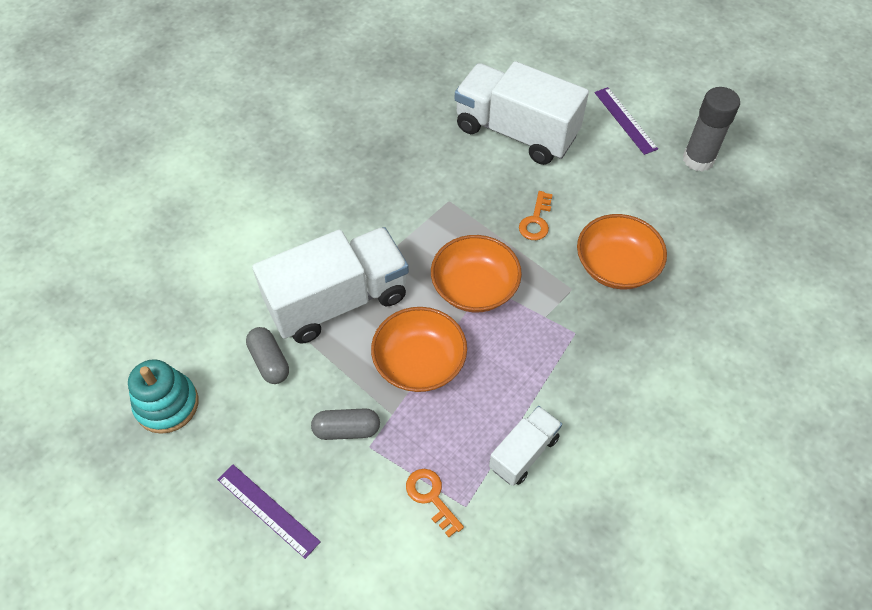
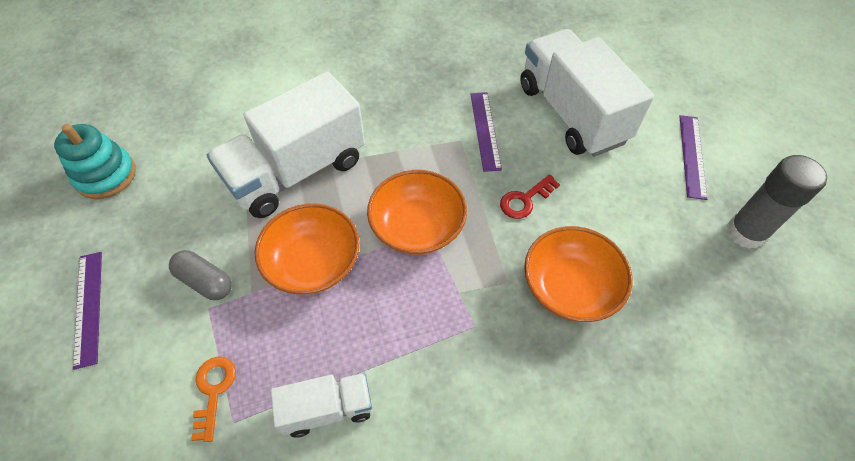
camera: 35 degrees right, 0 degrees up
(269, 361) = (203, 188): grey capsule -> none
(338, 301) = (297, 171): white truck -> white truck turned 135 degrees clockwise
(461, 182) = (485, 130): none -> purple ruler
(536, 221) = (525, 200): orange key -> red key

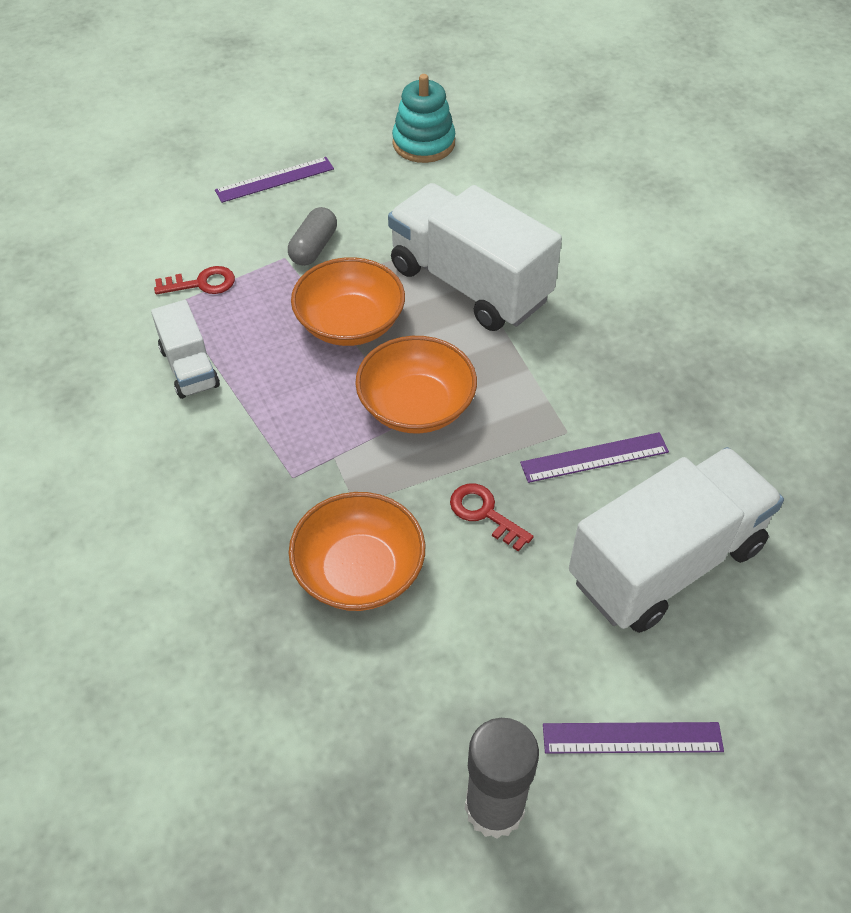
camera: 80 degrees right, 5 degrees down
(213, 391) = (202, 283): orange key -> red key

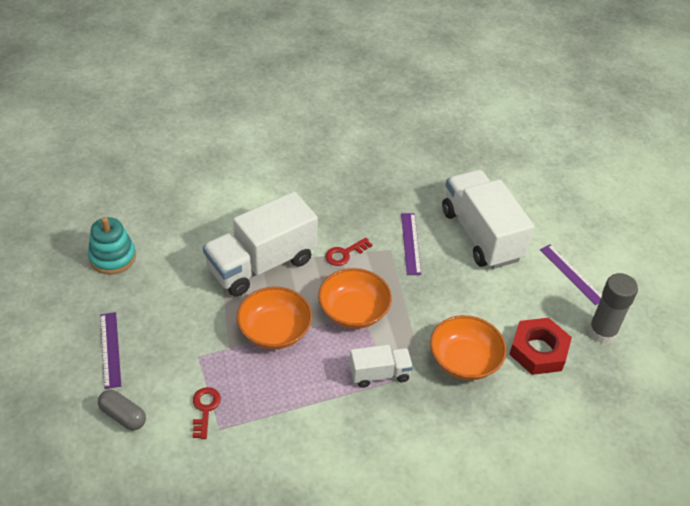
camera: 80 degrees left, 5 degrees down
(189, 368) = (285, 425): white truck -> white truck (379, 374)
(313, 247) = (194, 338): grey capsule -> grey capsule (123, 416)
(412, 689) = (538, 351): none -> red nut
(484, 513) = (437, 297): red key -> red key (344, 254)
(632, 738) = (572, 274): purple ruler -> purple ruler turned 45 degrees counterclockwise

